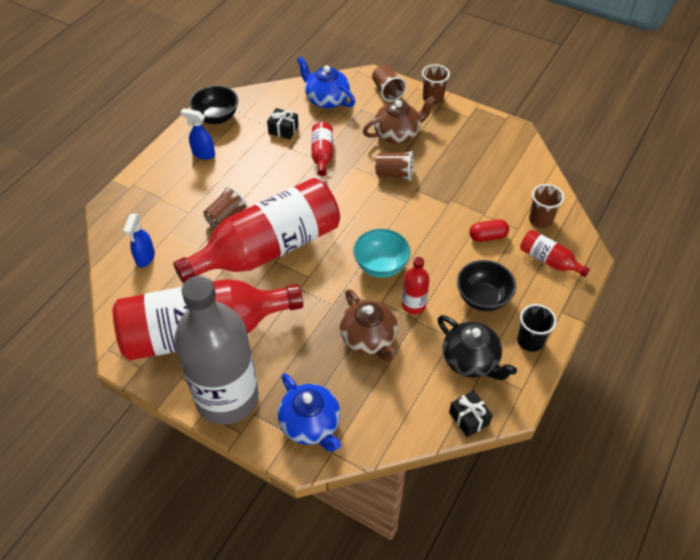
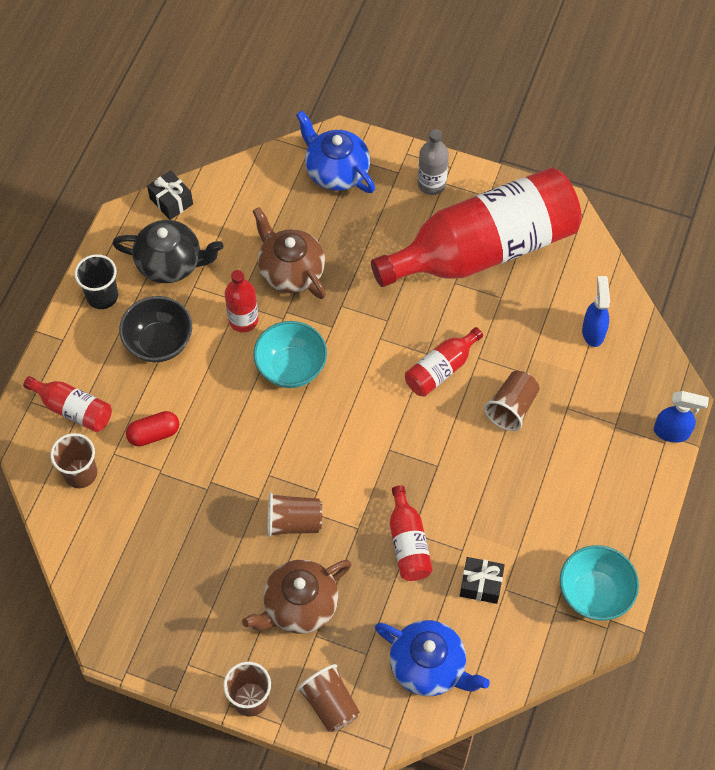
camera: 170 degrees right, 10 degrees up
(203, 154) = (586, 514): blue spray bottle -> blue spray bottle (672, 432)
(216, 117) = (594, 593): black bowl -> turquoise bowl
(227, 397) = (431, 184): grey bottle -> grey bottle, size x0.42
(268, 249) = (441, 369): red bottle -> red bottle, size x0.42
(471, 360) = (171, 263): black teapot -> black teapot turned 150 degrees clockwise

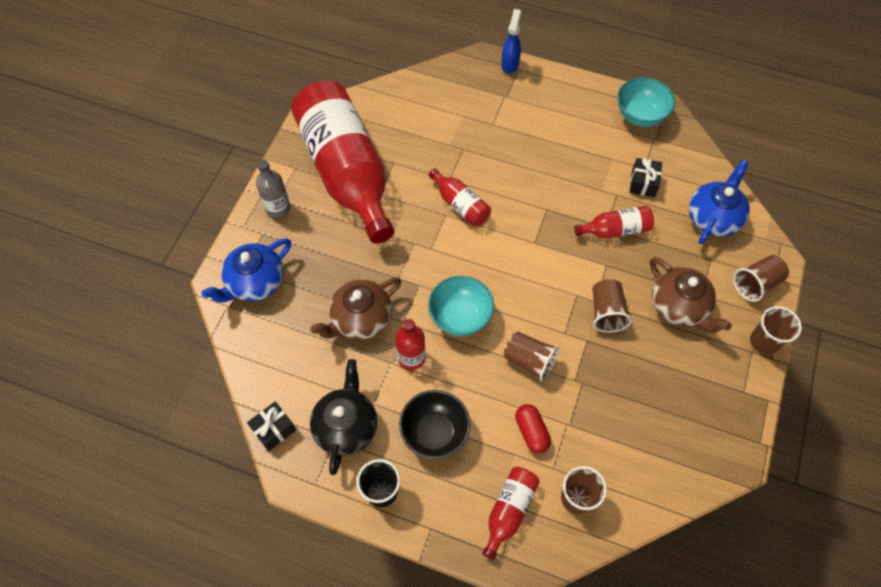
camera: 90 degrees left, 0 degrees up
(511, 407) = (493, 159): brown cup -> brown cup (529, 360)
(593, 332) = (426, 105): blue spray bottle -> none

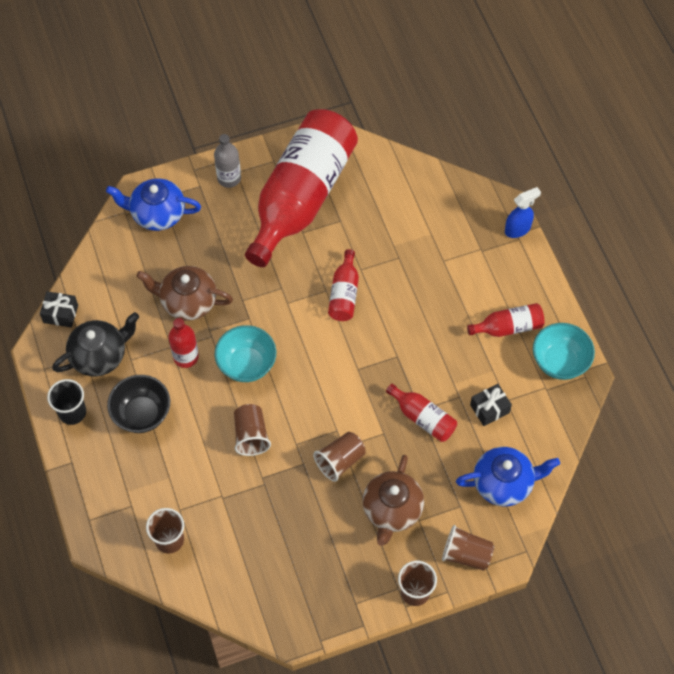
camera: 50 degrees right, 0 degrees up
(509, 510) = (124, 502): red bottle -> red bottle (508, 327)
(531, 432) = (195, 476): red capsule -> none

